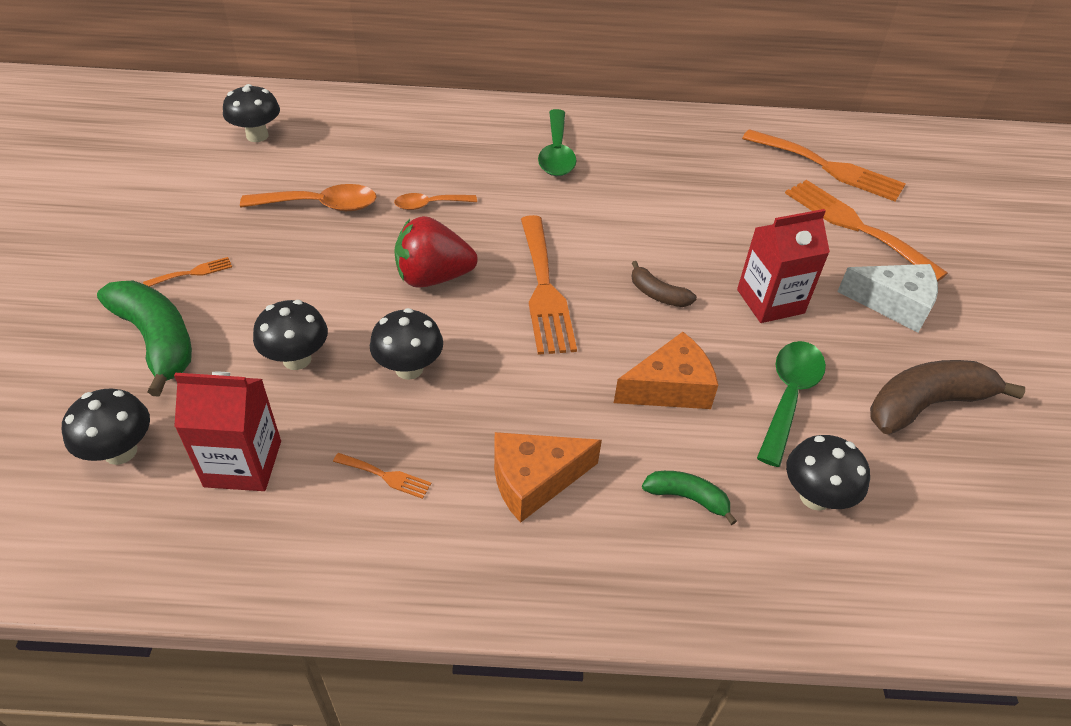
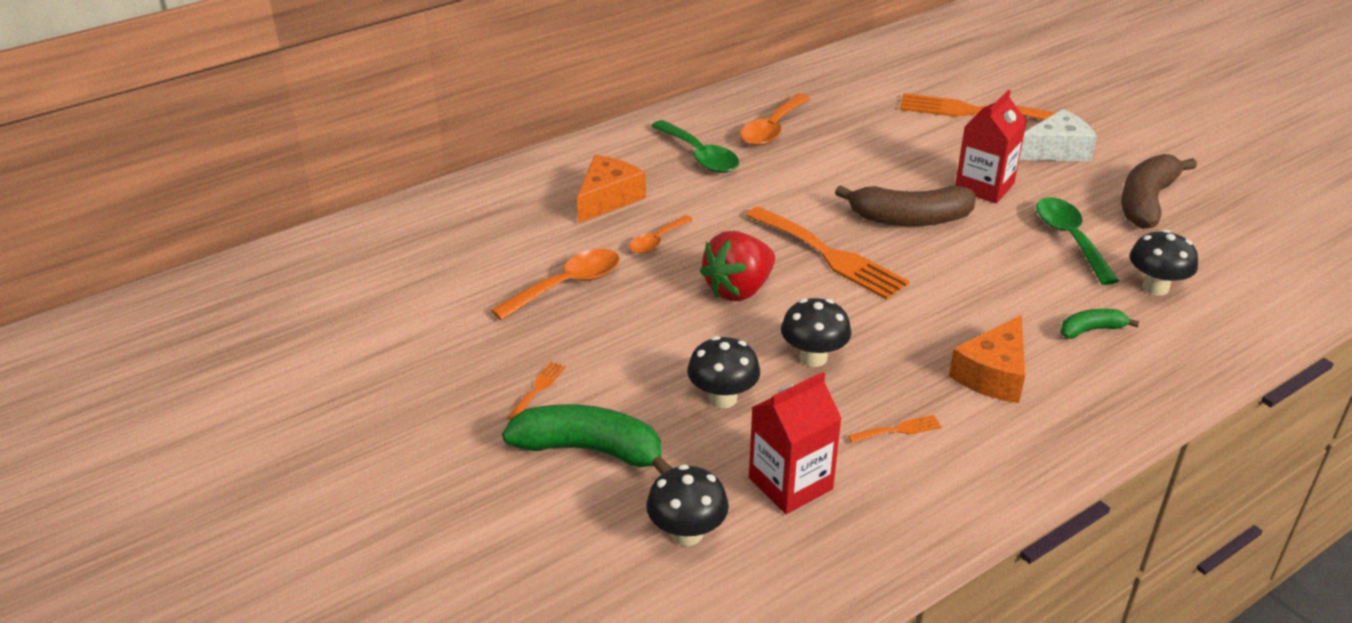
camera: 35 degrees left, 10 degrees down
(257, 136) = (419, 260): black mushroom -> none
(646, 158) = (772, 129): none -> orange spoon
(657, 294) = (909, 219): brown banana -> brown banana, size x1.91
(670, 388) = (996, 273): orange cheese -> orange cheese (608, 199)
(828, 167) = (904, 78): orange fork -> none

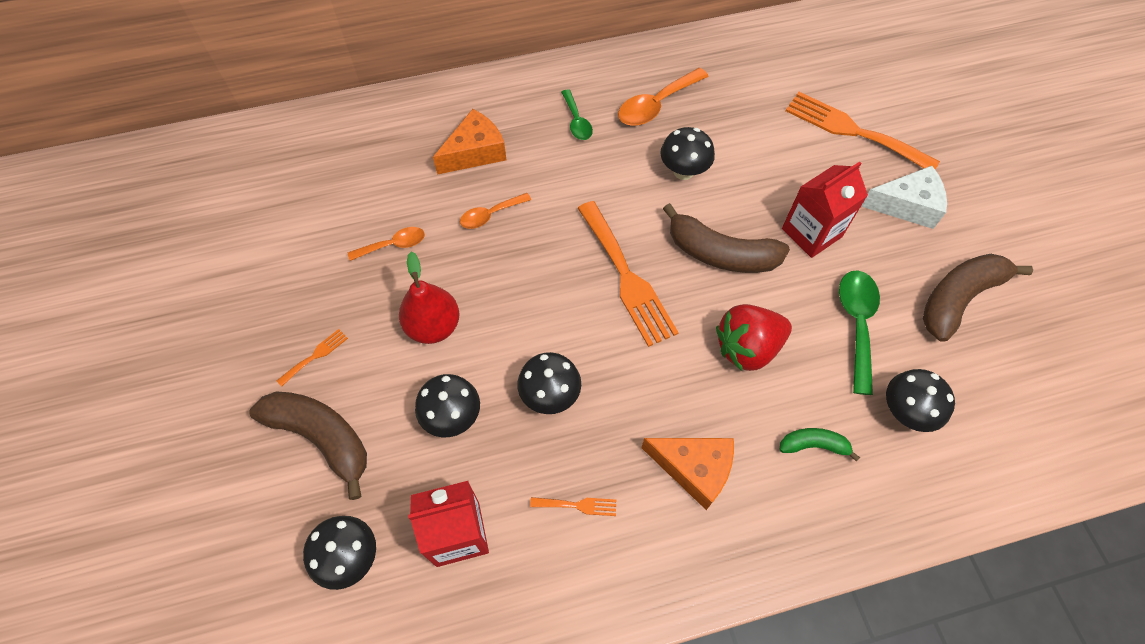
camera: 20 degrees right, 25 degrees up
(567, 285) = (393, 245): orange spoon -> orange spoon, size x0.62
(590, 450) = (322, 437): green banana -> brown banana
(654, 336) = (433, 326): none -> red pear
(699, 156) = (576, 121): green spoon -> green spoon, size x0.62
(738, 290) = (528, 294): red strawberry -> red strawberry (747, 348)
(832, 170) = (683, 171): none -> black mushroom
(993, 374) = (694, 469): orange cheese -> orange cheese turned 120 degrees counterclockwise

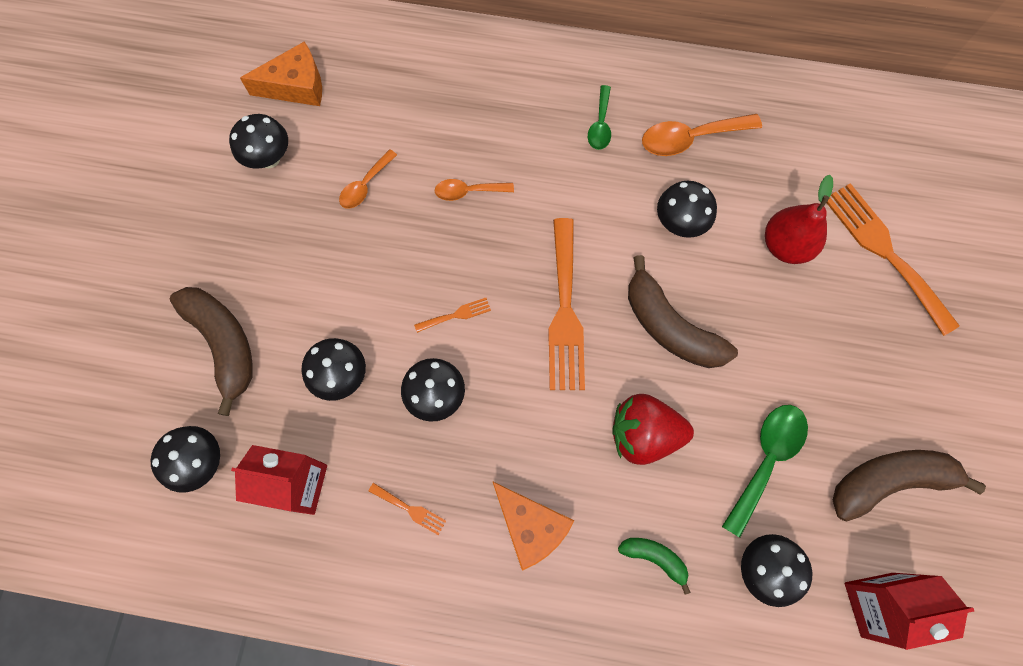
camera: 25 degrees right, 10 degrees up
(289, 257) = (269, 158): none -> black mushroom
(315, 355) = (251, 265): orange fork -> orange fork (456, 315)
(393, 245) = (365, 185): orange spoon -> orange spoon turned 120 degrees clockwise
(433, 326) = (364, 282): red pear -> red pear (785, 246)
(475, 152) = (485, 119): orange cheese -> orange cheese (296, 86)
(811, 233) = (775, 345): red carton -> red carton (877, 604)
(906, 205) = (894, 358): white cheese -> none

